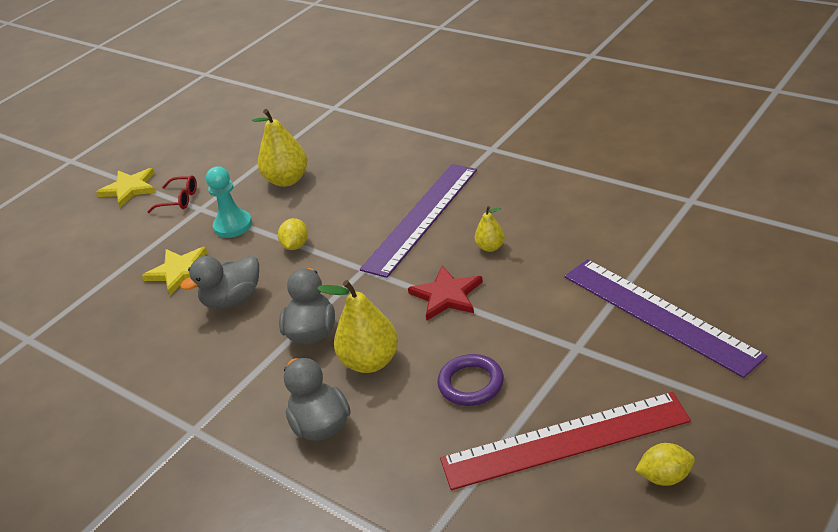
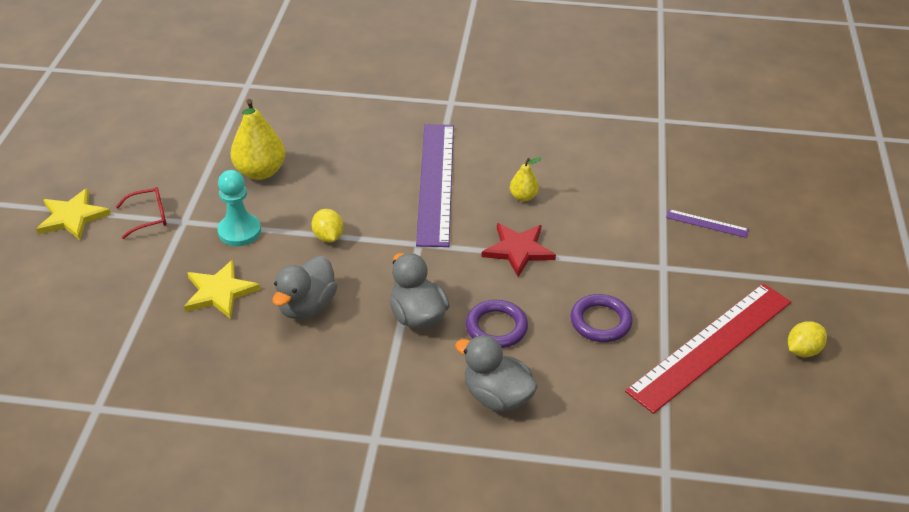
camera: 35 degrees left, 5 degrees up
(370, 362) = (496, 327): yellow pear -> purple ring
(659, 314) = (707, 223): purple ruler -> purple ruler, size x0.41

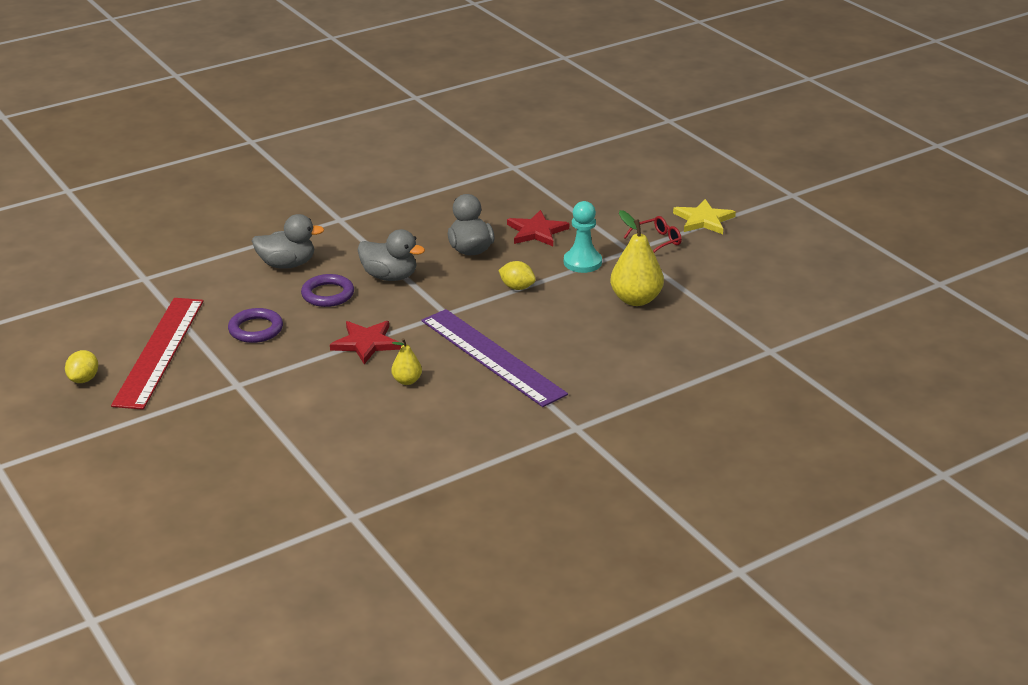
camera: 140 degrees right, 10 degrees down
(148, 217) = (657, 241): red glasses -> red glasses turned 150 degrees counterclockwise
(219, 292) = (536, 231): yellow star -> red star
(707, 223) = (226, 435): purple ruler -> none

